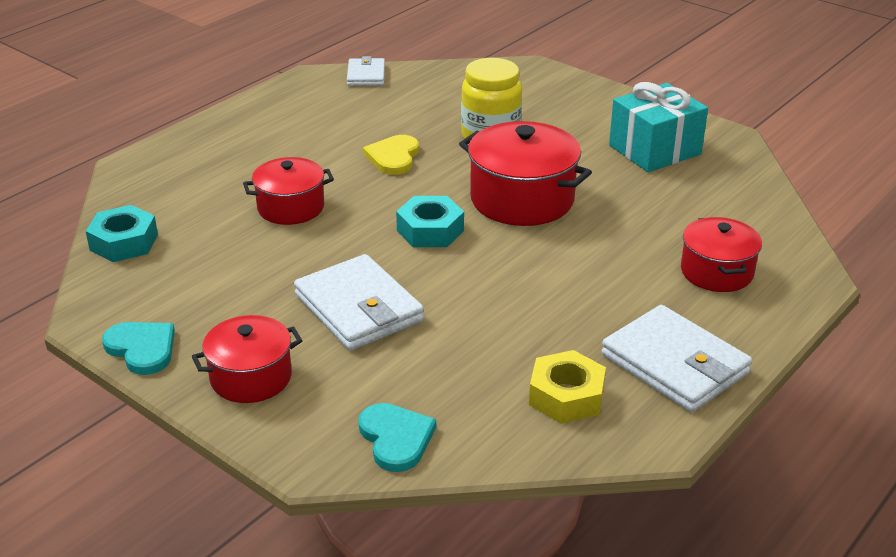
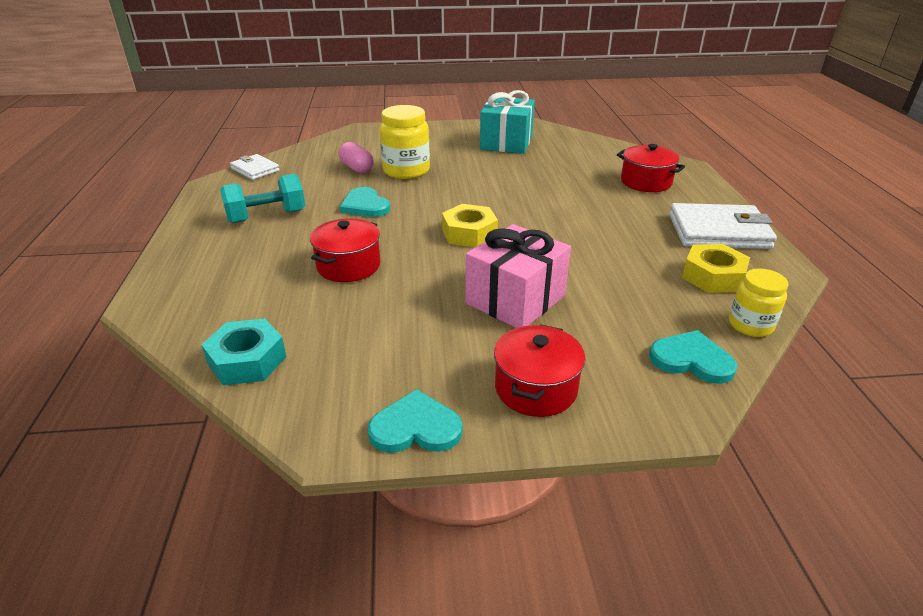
camera: 45 degrees left, 0 degrees up
(304, 130) = (267, 216): none -> turquoise dumbbell
(358, 308) = (515, 299): white wallet -> pink gift
(393, 157) = (365, 205): yellow heart -> turquoise heart
(430, 230) = (469, 233): turquoise nut -> yellow nut
(451, 113) = (357, 168): none -> pink capsule
(504, 452) = (750, 325): none -> yellow jar
(522, 199) = (488, 193): red pot -> none

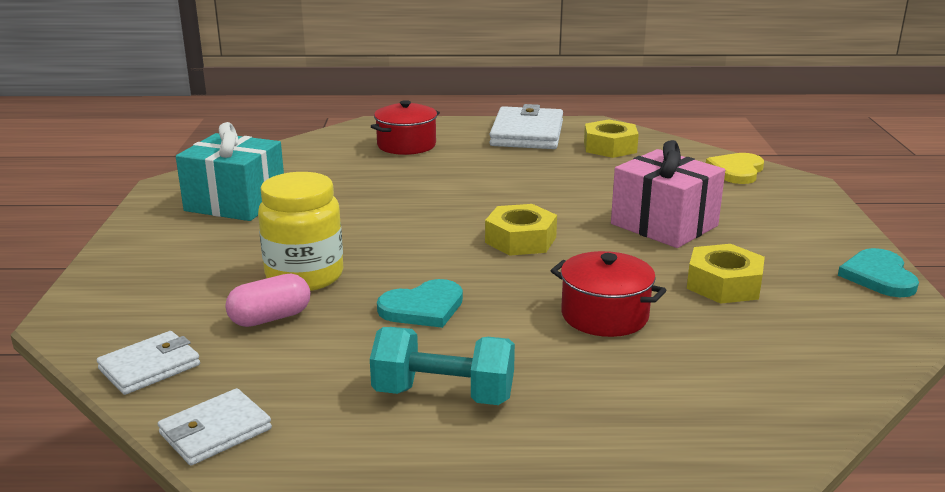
camera: 85 degrees left, 10 degrees down
(247, 360) = (829, 372): turquoise nut -> none
(267, 216) = (443, 395): turquoise dumbbell -> turquoise dumbbell turned 60 degrees counterclockwise
(313, 150) = (149, 367): none -> white wallet
(396, 323) = (724, 284): none -> yellow nut
(536, 388) = (800, 226): red pot -> none
(691, 360) = (736, 171): turquoise heart -> yellow heart
(750, 325) = (683, 147): yellow jar -> none

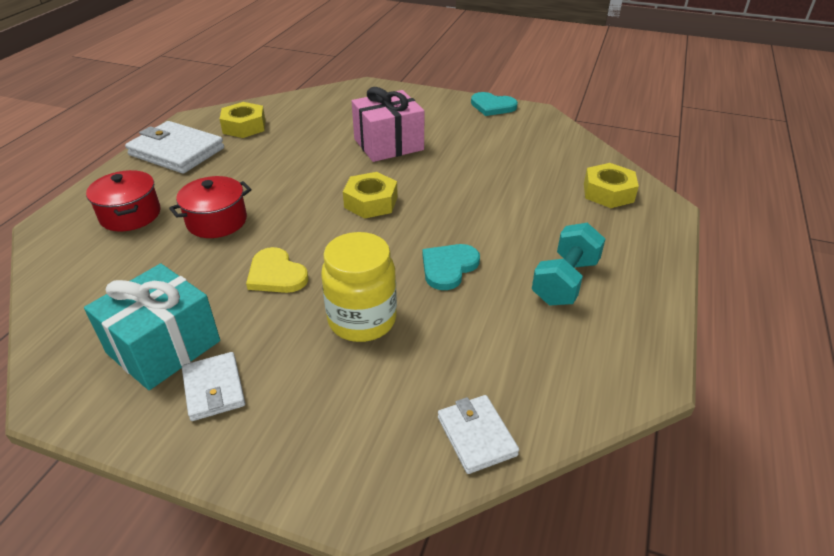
camera: 70 degrees left, 15 degrees up
(215, 431) = (583, 400): white wallet -> white wallet (214, 389)
(270, 318) = (425, 350): pink capsule -> none
(423, 308) = (448, 267): turquoise heart -> turquoise heart turned 135 degrees counterclockwise
(604, 315) = (494, 198): red pot -> red pot (217, 221)
(724, 284) = (477, 150): yellow nut -> yellow nut (608, 192)
(736, 171) = (330, 98): yellow heart -> yellow heart (276, 274)

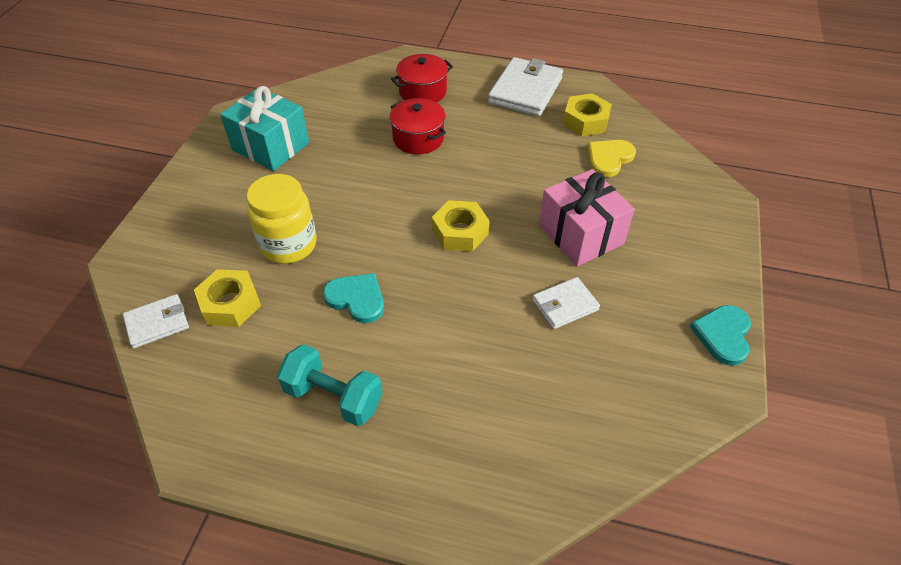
camera: 85 degrees right, 10 degrees up
(214, 389) = (228, 178): white wallet -> white wallet (565, 305)
(276, 274) = (347, 186): yellow heart -> yellow heart (609, 158)
(608, 192) = (514, 463): yellow nut -> yellow nut (230, 304)

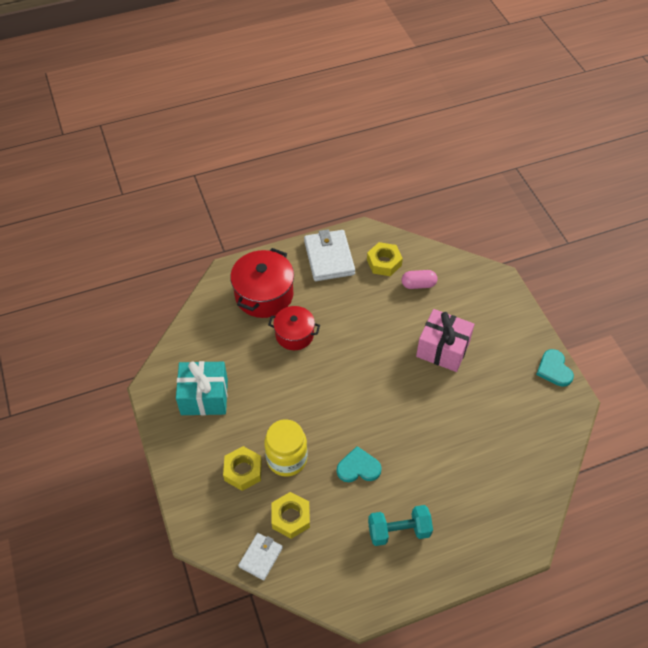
camera: 35 degrees left, 5 degrees up
(423, 92) = (264, 295): red pot -> red pot, size x1.57
(460, 232) = (377, 388): yellow nut -> yellow nut (243, 471)
(565, 305) = (468, 400): white wallet -> none
(609, 158) = (418, 284): yellow heart -> pink capsule

